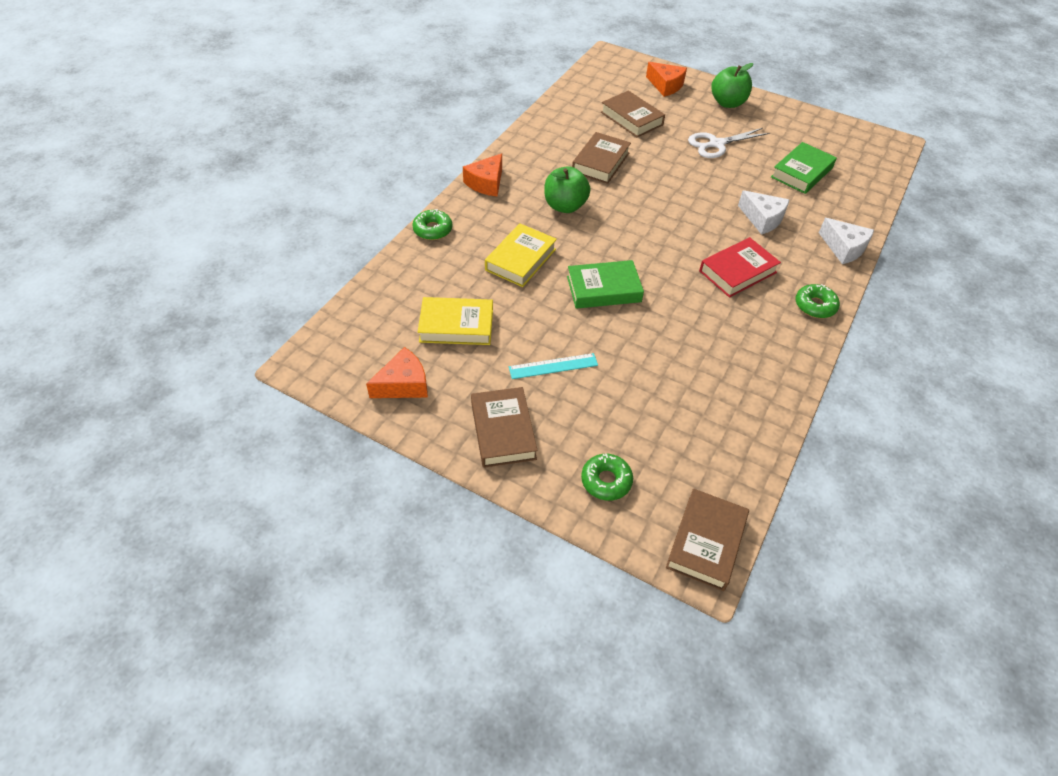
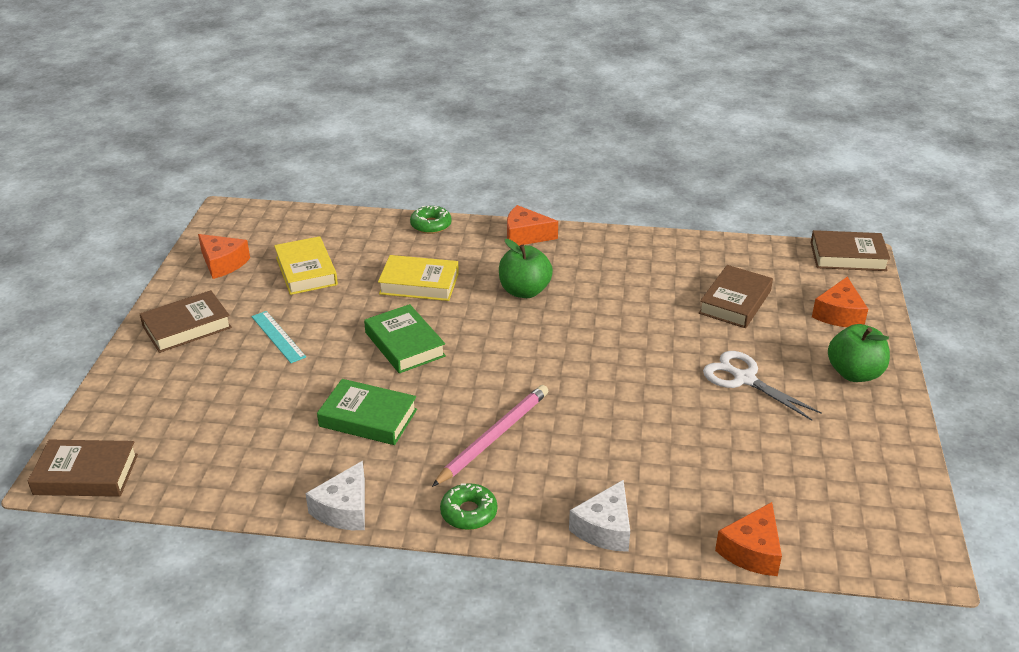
camera: 70 degrees right, 15 degrees down
(600, 162) = (624, 298): brown book -> brown book (848, 256)
(606, 481) = (145, 398): green donut -> none
(737, 271) = (493, 437): red book -> pink pencil
(762, 219) = (613, 443): white cheese -> white cheese (344, 509)
(801, 172) = (748, 467): green book -> green book (368, 418)
(875, 197) = (752, 551): none -> orange cheese

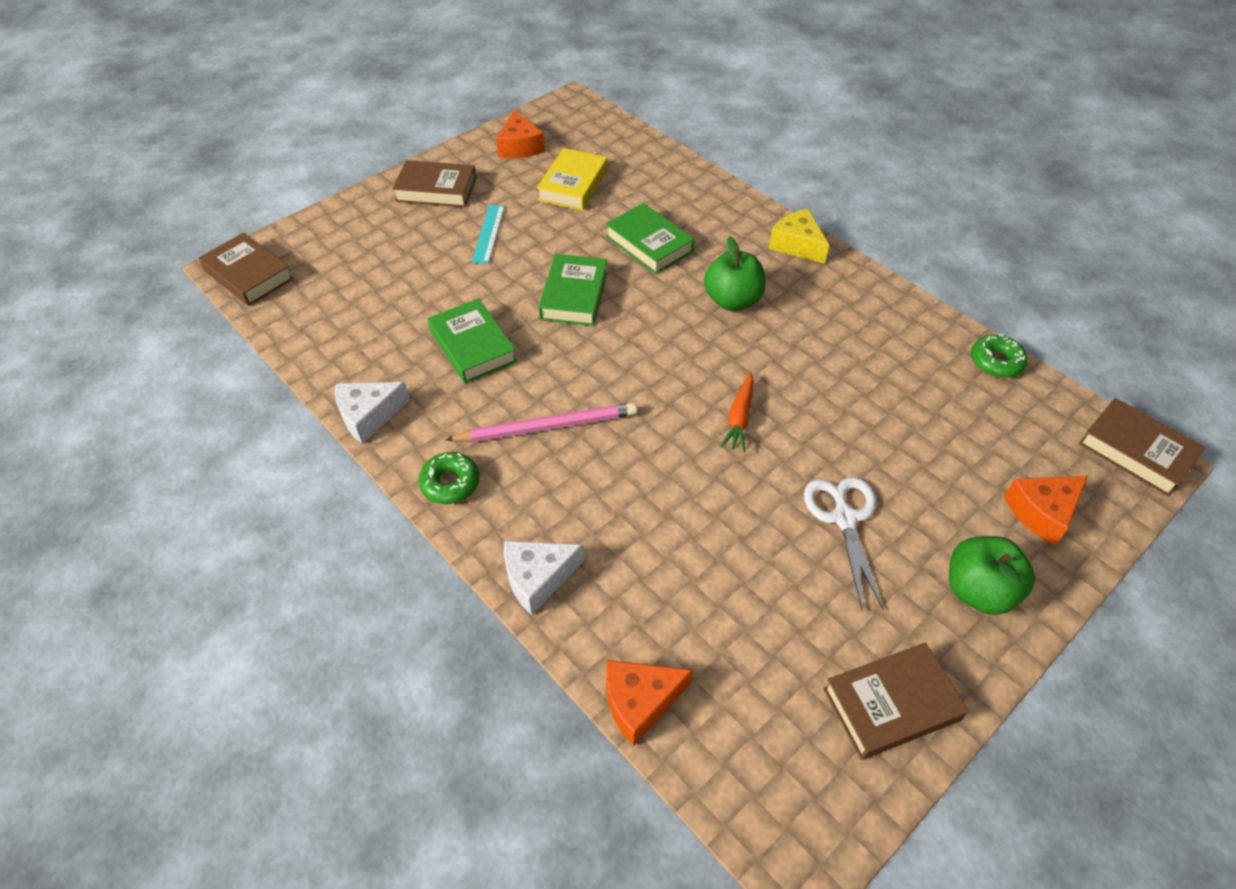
camera: 40 degrees right, 15 degrees up
(419, 283) = (649, 244): yellow book -> green book
(431, 225) = (722, 192): green donut -> green donut (996, 362)
(525, 235) = (797, 245): orange cheese -> yellow cheese
(615, 359) = (739, 418): none -> orange carrot
(735, 302) = (933, 429): brown book -> brown book (891, 704)

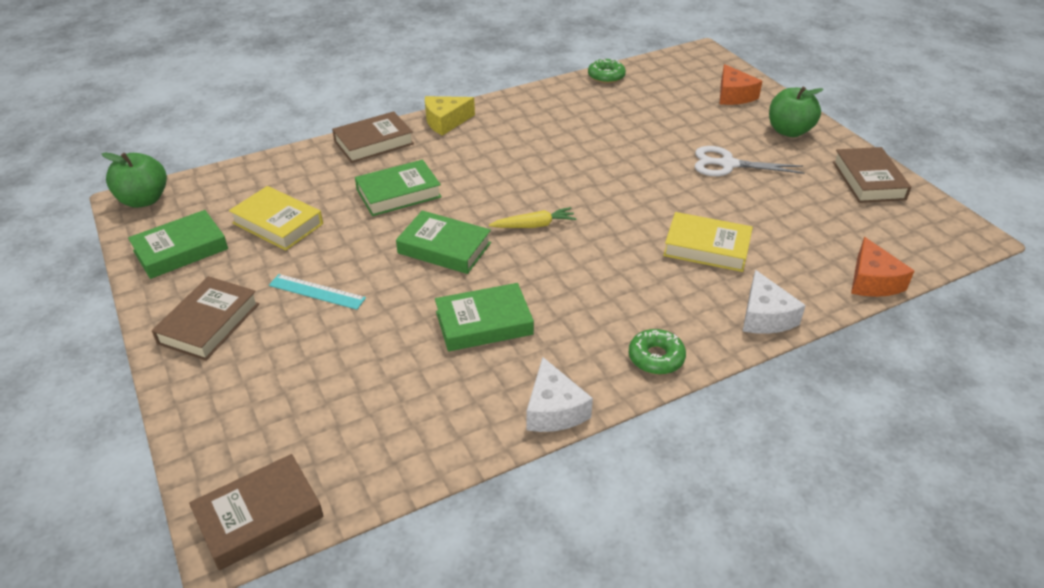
camera: 75 degrees left, 10 degrees down
(520, 147) = (180, 250): orange cheese -> green book
(547, 426) = (604, 288): pink pencil -> none
(635, 352) = (534, 225): none -> yellow carrot
(649, 510) = (706, 247): none -> yellow book
(732, 301) = (495, 165): green apple -> green apple (144, 200)
(739, 418) = (624, 187): orange carrot -> none
(1136, 451) = (694, 55): brown book -> brown book (374, 142)

